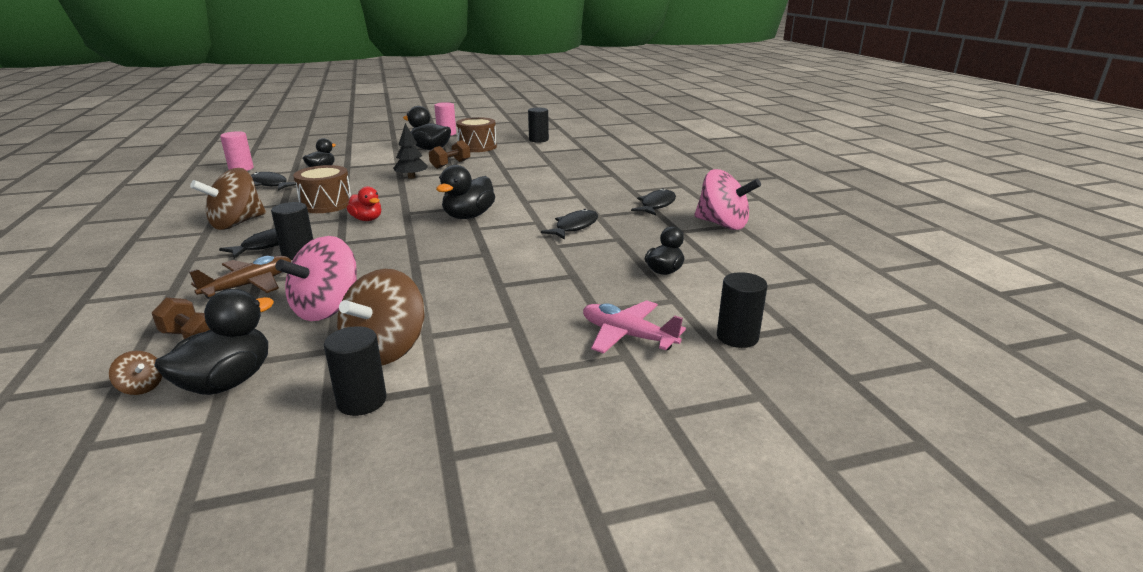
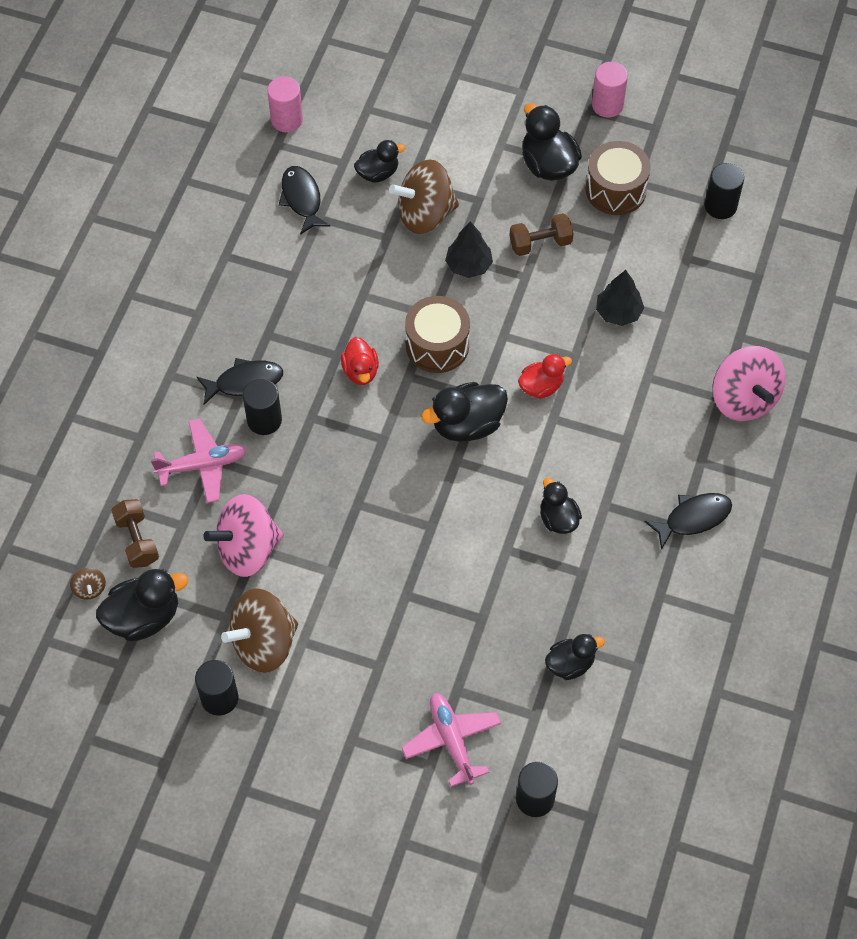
camera: 35 degrees right, 35 degrees up
(237, 223) = (232, 307): brown spinning top -> brown spinning top (425, 214)
(249, 285) = (202, 465): brown plane -> pink plane
(326, 204) = (337, 301): brown drum -> brown drum (437, 345)
(503, 195) = (541, 386): none -> red duck
(522, 169) = (618, 312): none -> black tree
(574, 227) = (558, 519): black fish -> black duck
(722, 224) = (720, 609): pink spinning top -> pink spinning top (743, 399)

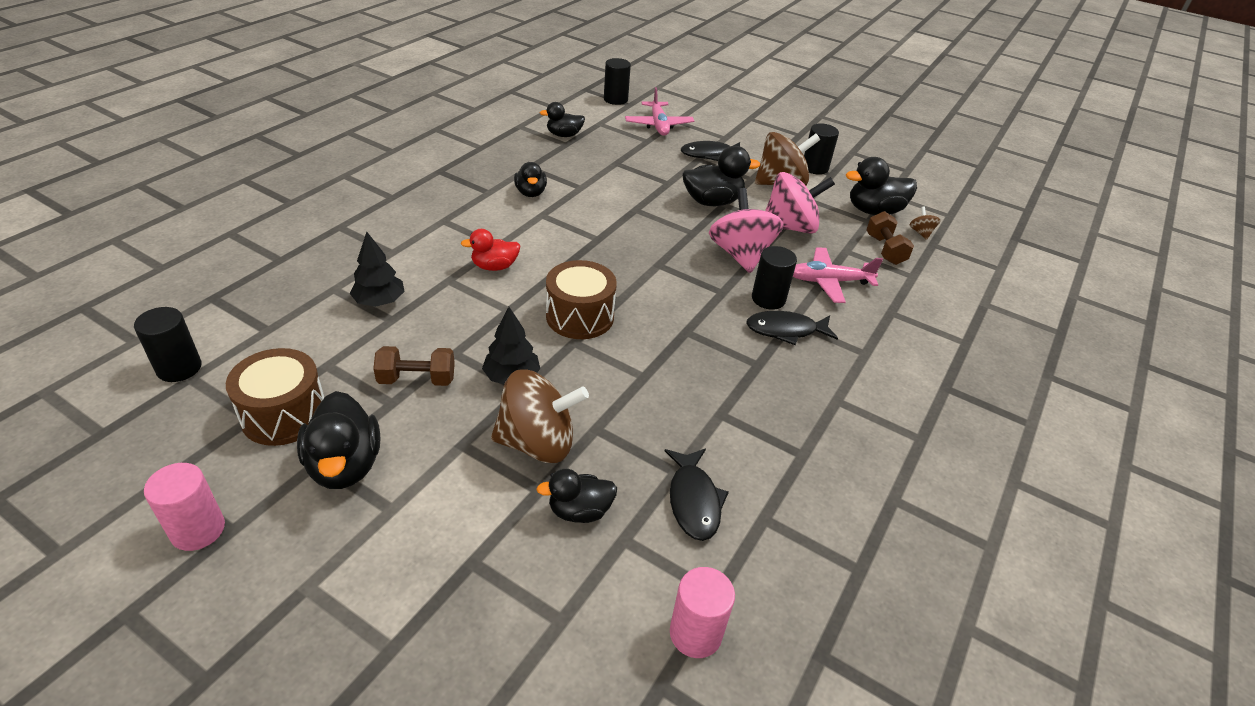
camera: 170 degrees left, 20 degrees down
(360, 371) = (665, 314): red duck -> none
(467, 425) = (577, 257): black duck -> black duck (712, 202)
(693, 518) = (425, 172): black fish -> black fish (709, 154)
(743, 399) = (319, 222): pink spinning top -> pink spinning top (740, 255)

